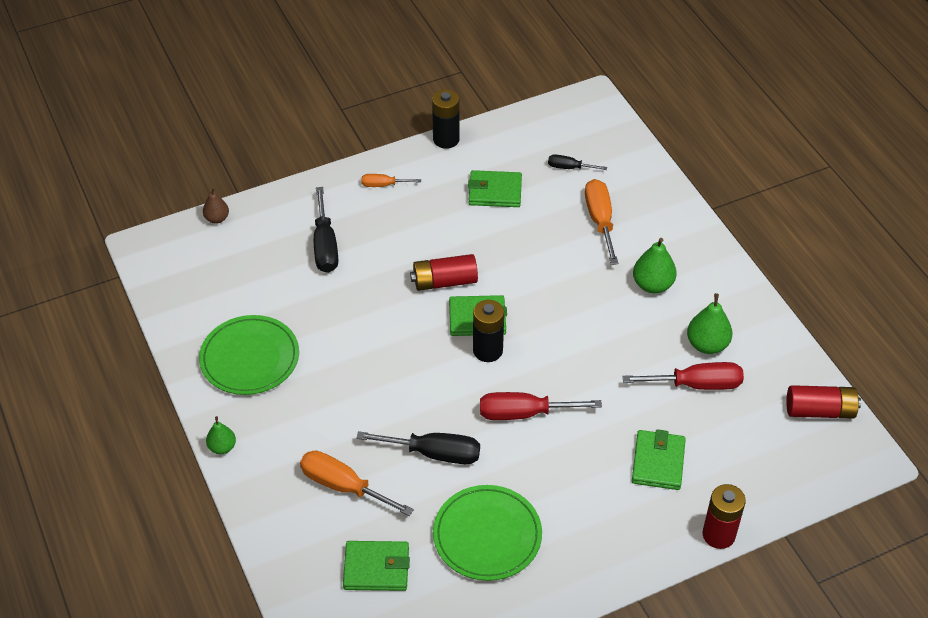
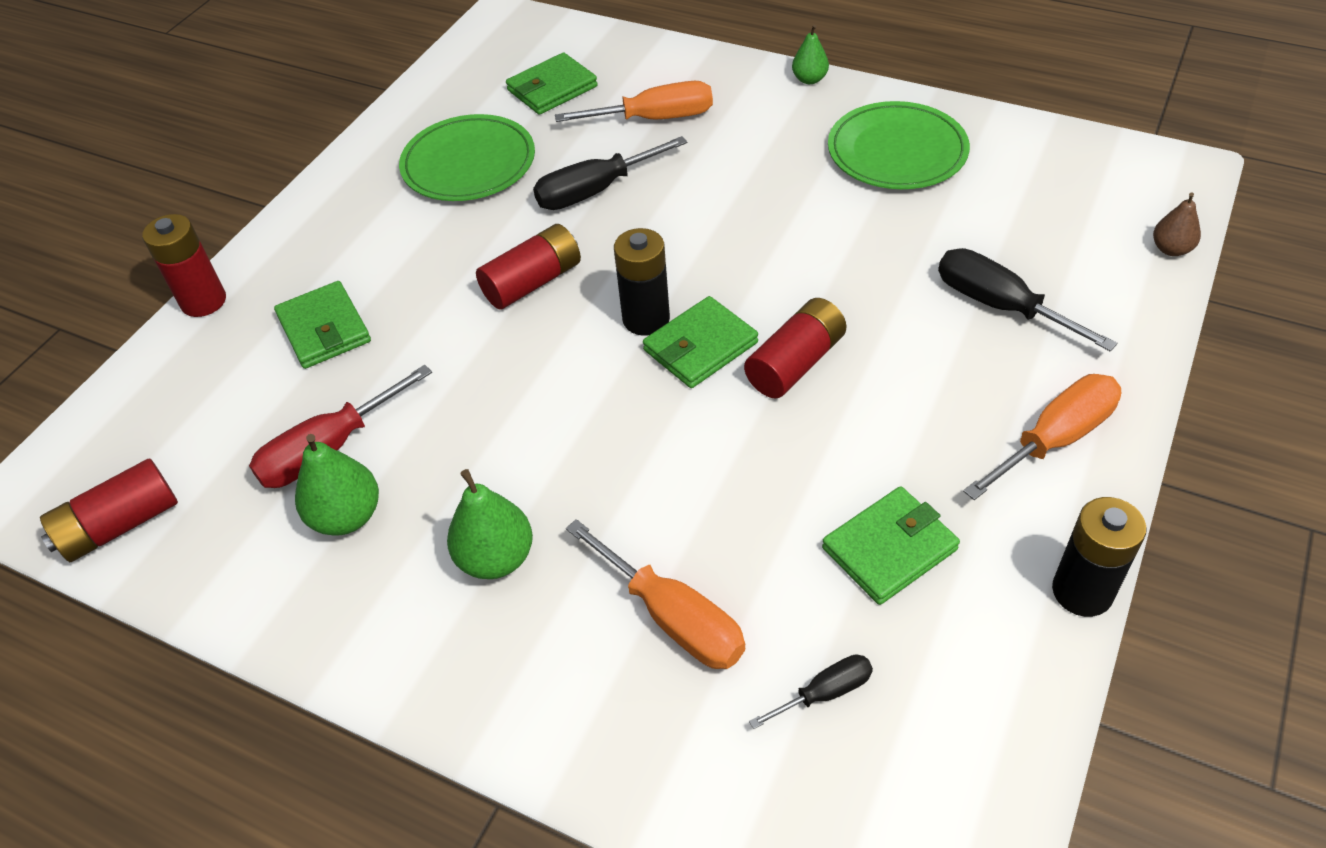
camera: 145 degrees right, 0 degrees up
(383, 185) = (1055, 439): orange screwdriver -> orange screwdriver, size x1.79
(524, 413) = (533, 282): red screwdriver -> red battery

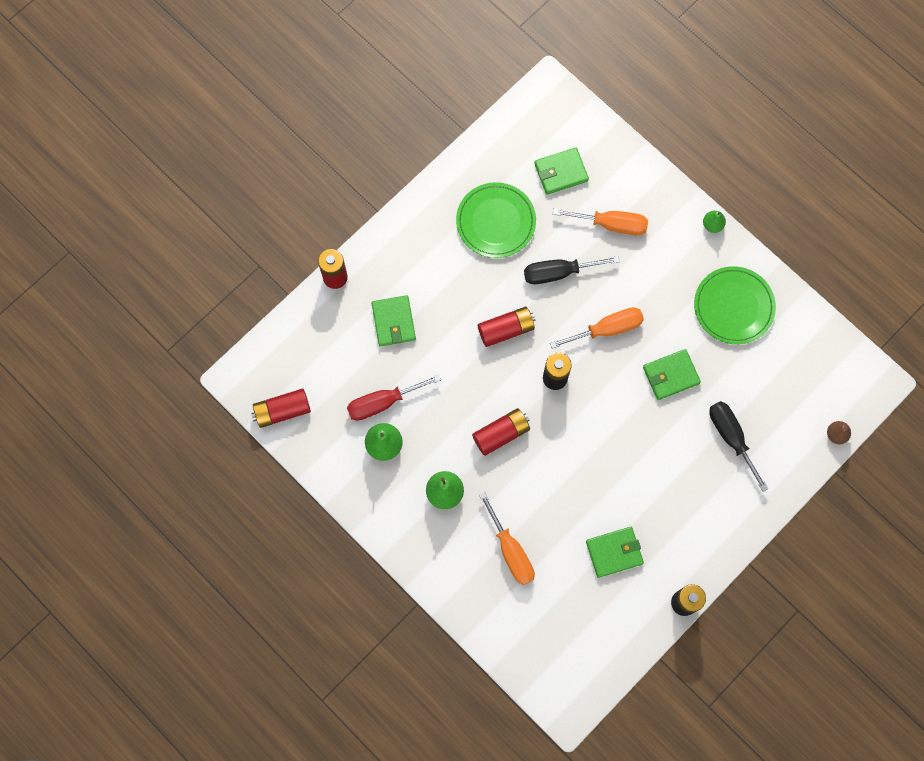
camera: 15 degrees right, 25 degrees up
(700, 347) = (575, 406): green wallet -> green wallet (671, 375)
(795, 363) = (616, 435): red battery -> red battery (501, 434)
(825, 693) = (559, 607): black screwdriver -> none
(1055, 439) = (714, 525): orange screwdriver -> orange screwdriver (607, 329)

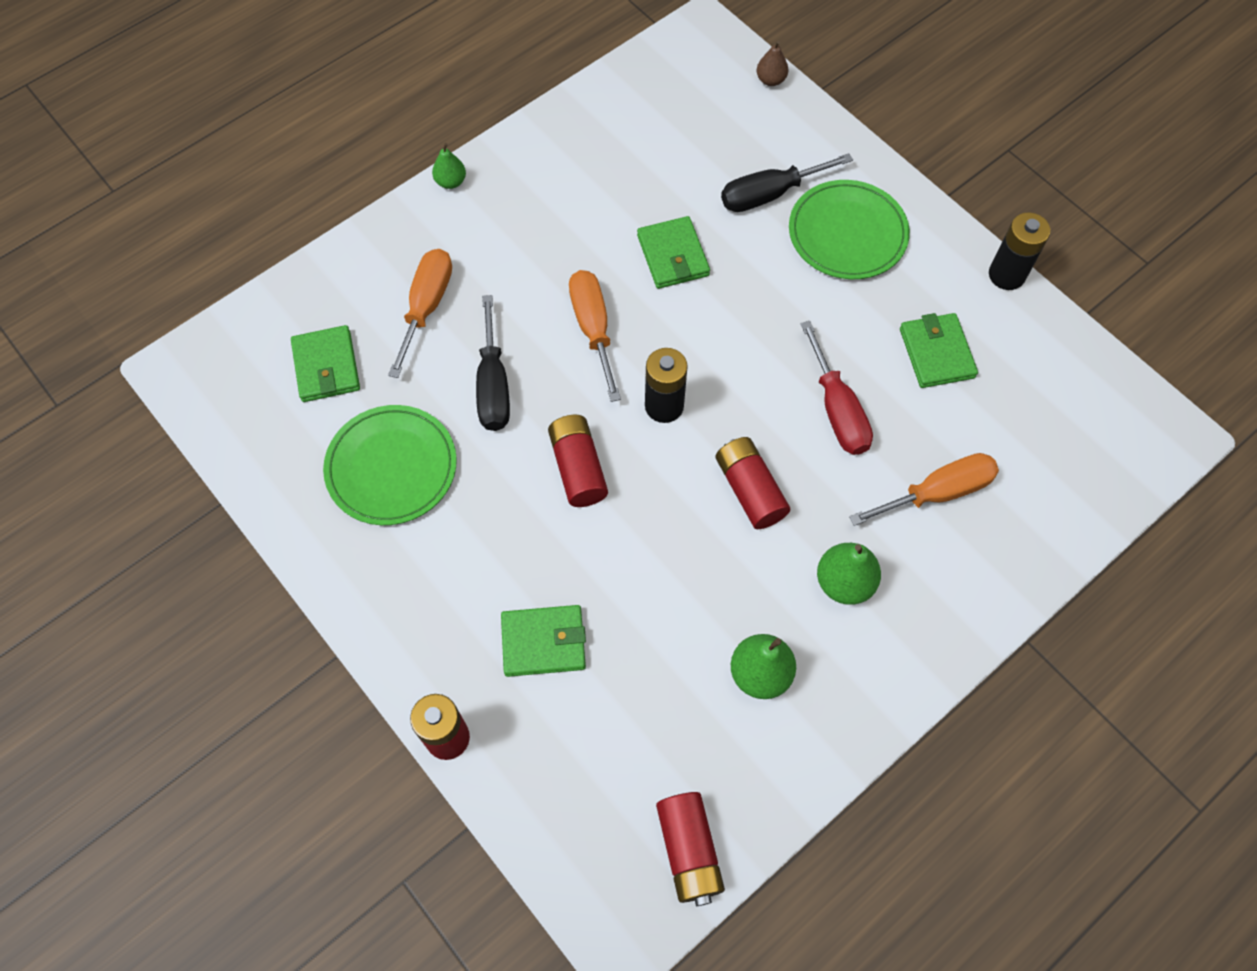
camera: 85 degrees left, 10 degrees down
(383, 402) = (685, 671): red screwdriver -> red screwdriver (837, 410)
(733, 306) = (578, 170): green plate -> green plate (847, 233)

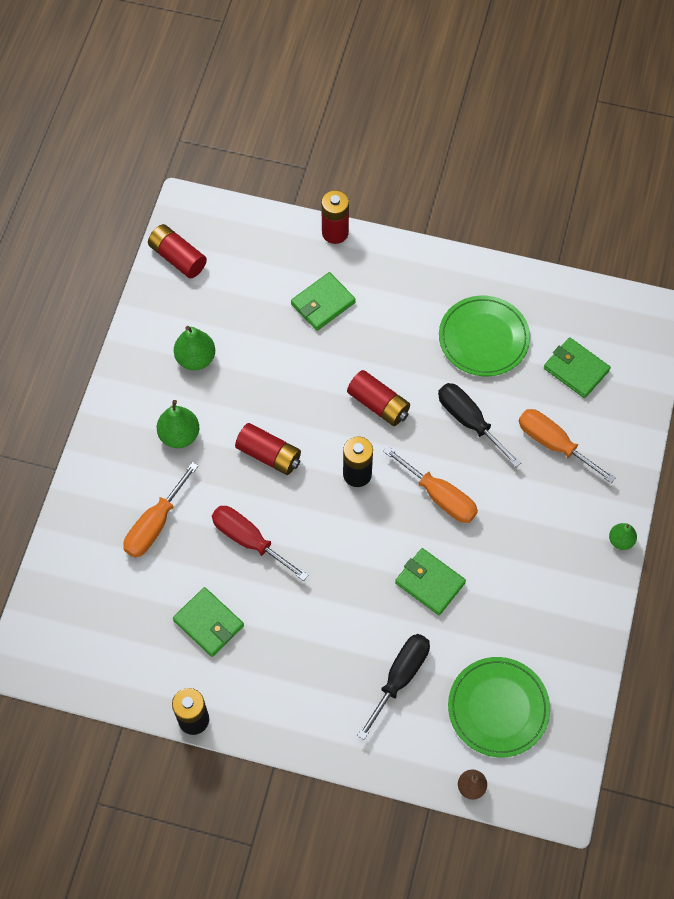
camera: 145 degrees right, 0 degrees up
(427, 307) = (553, 444): orange screwdriver -> orange screwdriver turned 150 degrees clockwise
(847, 233) = (324, 680): green plate -> green plate (498, 708)

